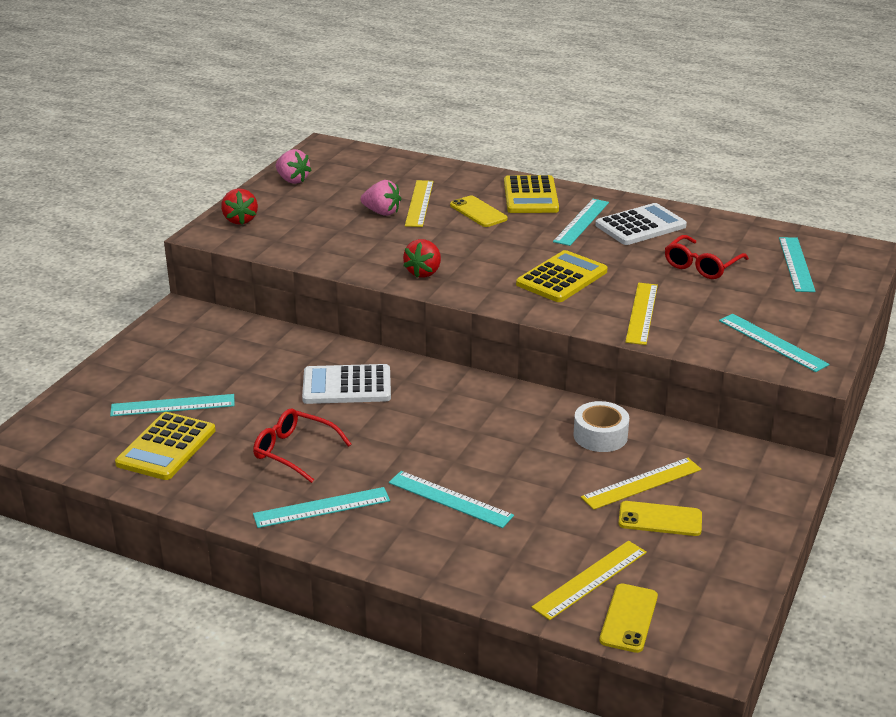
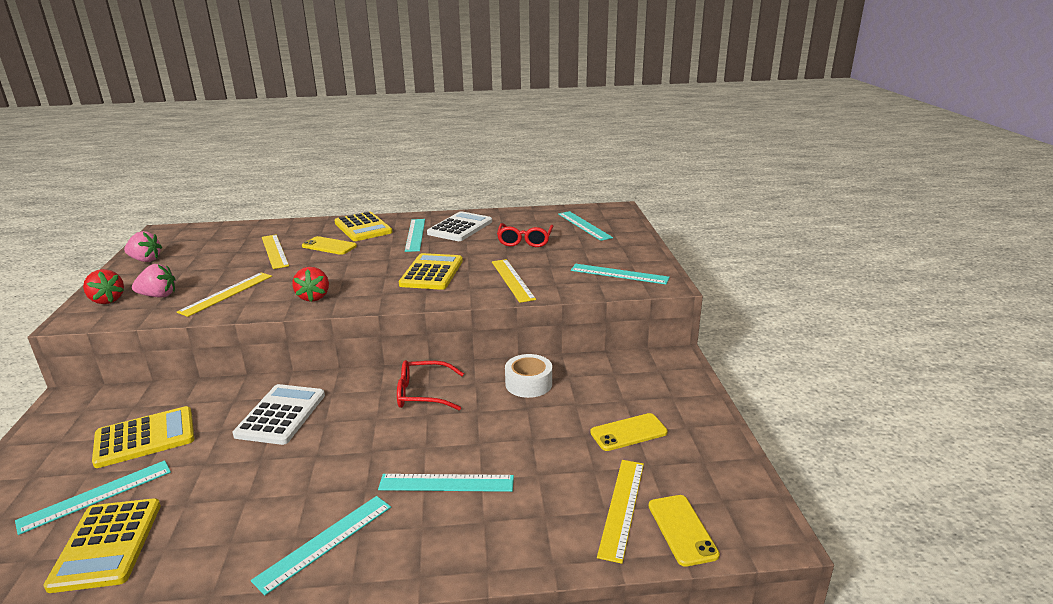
camera: 30 degrees left, 5 degrees down
(227, 368) = (145, 438): none -> yellow calculator
(294, 451) = (261, 495): red glasses -> red glasses (422, 393)
(347, 386) = (281, 415): white calculator -> white calculator turned 135 degrees clockwise
(382, 212) = (245, 264): pink strawberry -> pink strawberry (158, 296)
(642, 483) = (590, 409): yellow ruler -> yellow ruler (227, 293)

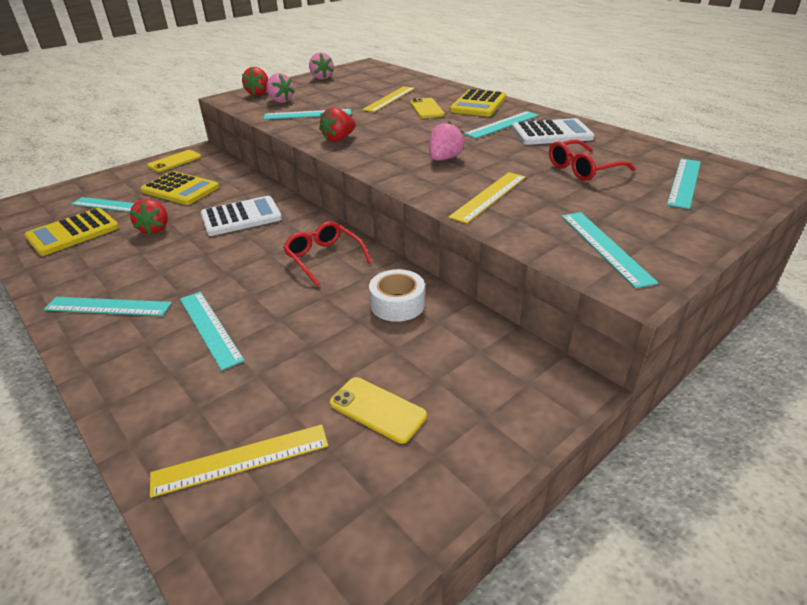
camera: 55 degrees right, 10 degrees up
(210, 477) = (155, 229): none -> red strawberry
(227, 293) = (307, 114): yellow ruler -> turquoise ruler
(432, 273) = (444, 159): yellow calculator -> pink strawberry
(682, 530) = (230, 530): yellow phone -> yellow phone (174, 161)

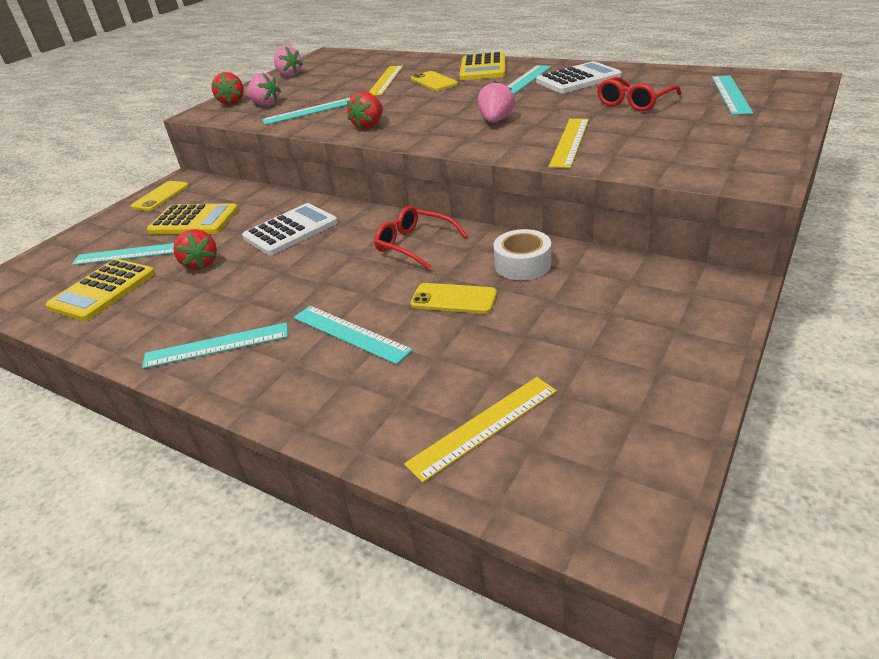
camera: 15 degrees left, 0 degrees up
(377, 409) = (577, 351): yellow phone -> yellow phone (453, 299)
(605, 247) = (709, 158): turquoise ruler -> none

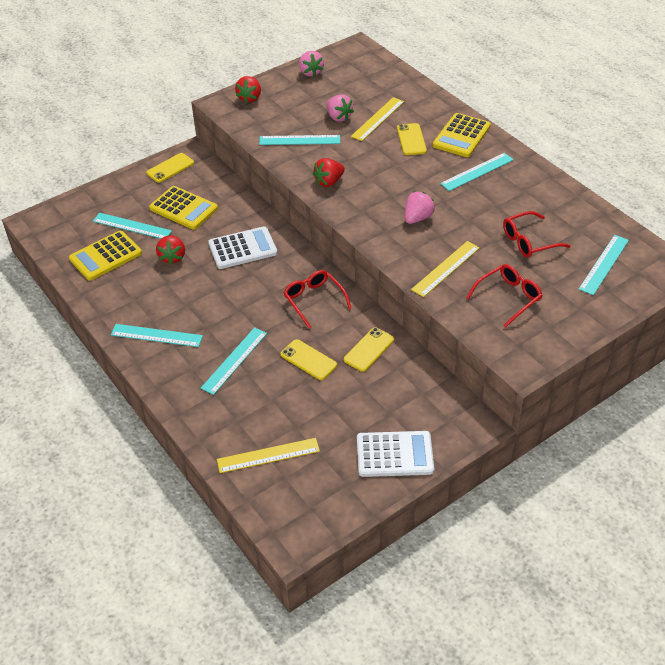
camera: 20 degrees right, 10 degrees up
(266, 104) = (272, 114): pink strawberry -> pink strawberry (338, 117)
(350, 333) = (234, 360): turquoise ruler -> turquoise ruler turned 60 degrees clockwise
(522, 264) = (369, 349): white tape -> yellow phone
(578, 79) = (517, 189): white calculator -> white calculator (394, 454)
(667, 140) = (508, 297): none -> red glasses

